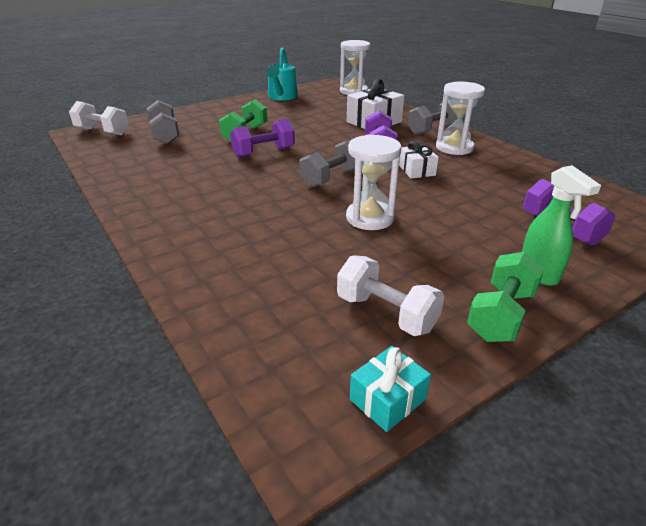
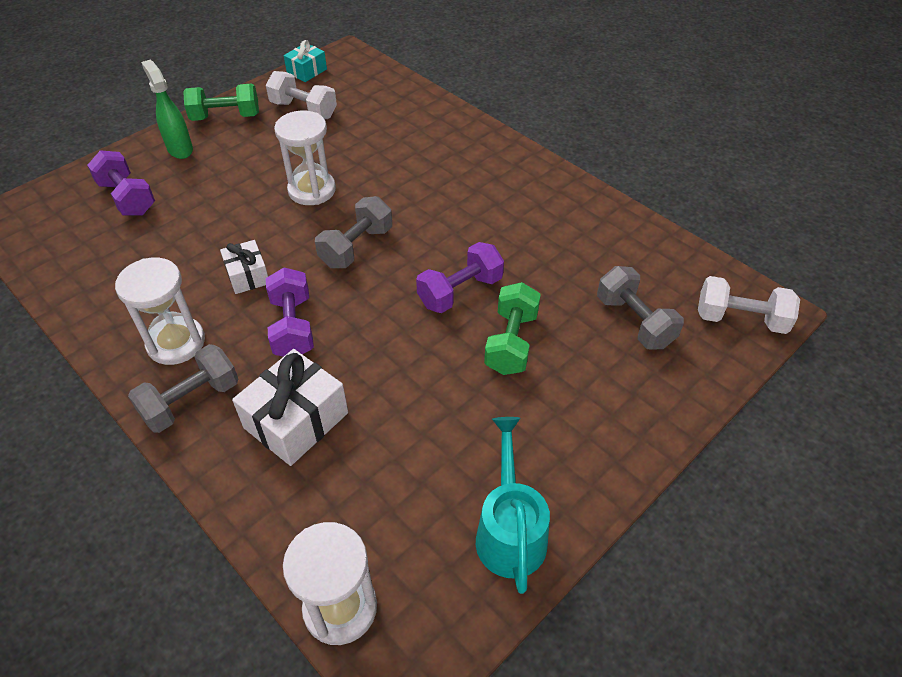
camera: 170 degrees right, 15 degrees up
(501, 315) = (226, 117): green dumbbell -> green dumbbell turned 60 degrees clockwise

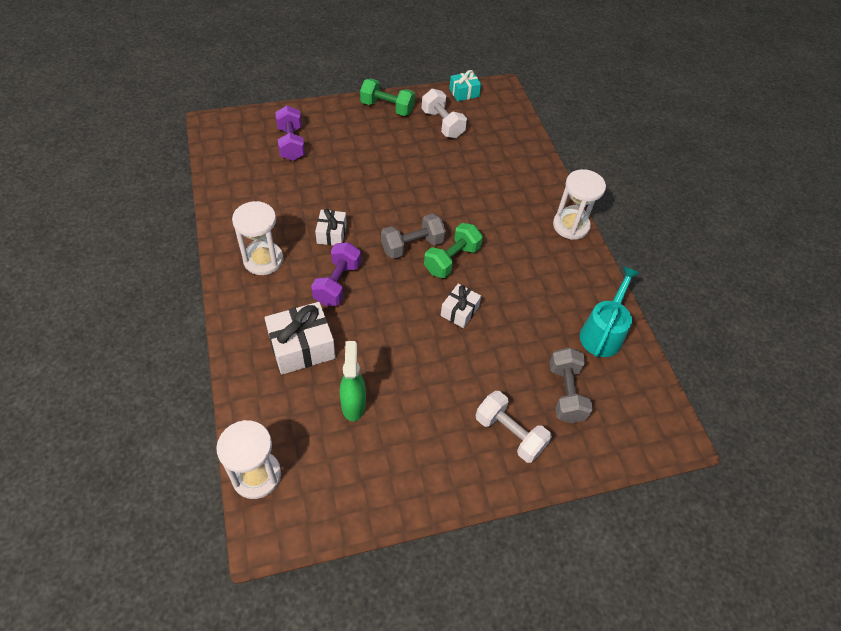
camera: 25 degrees right, 5 degrees up
(180, 149) = (343, 121): green spray bottle -> green spray bottle (353, 404)
(191, 401) = (250, 303): grey dumbbell -> none
(312, 190) = (409, 189): white hourglass -> white hourglass (571, 226)
(460, 292) = (459, 311): purple dumbbell -> white gift
(510, 530) = (383, 487): turquoise watering can -> turquoise watering can (603, 332)
(511, 342) = (469, 364): green dumbbell -> green dumbbell (452, 260)
(740, 319) = (646, 431): white dumbbell -> white dumbbell (509, 433)

